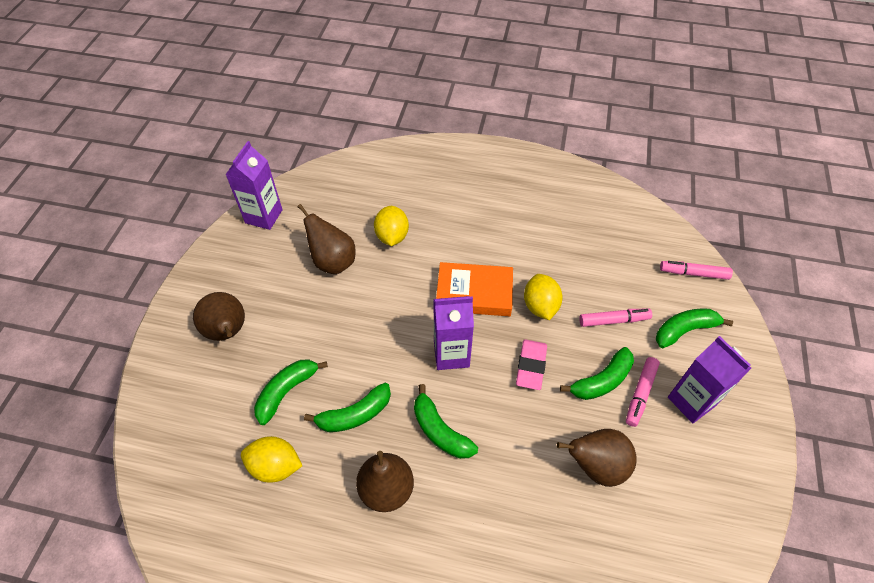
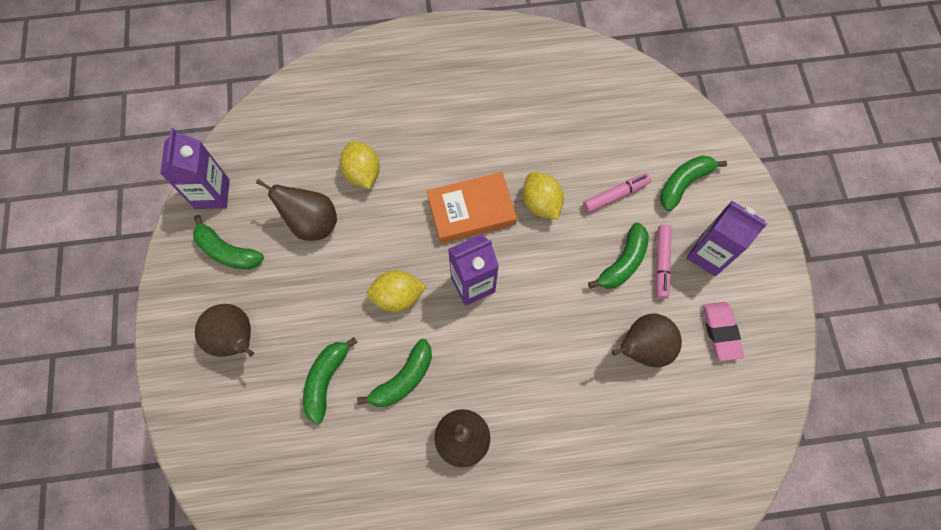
camera: 20 degrees left, 15 degrees up
(275, 466) = (348, 457): yellow lemon -> yellow lemon (397, 296)
(440, 430) = (490, 365): green banana -> green banana (227, 251)
(531, 366) = (553, 270): pink eraser -> pink eraser (720, 332)
(693, 273) = (676, 118): pink marker -> none

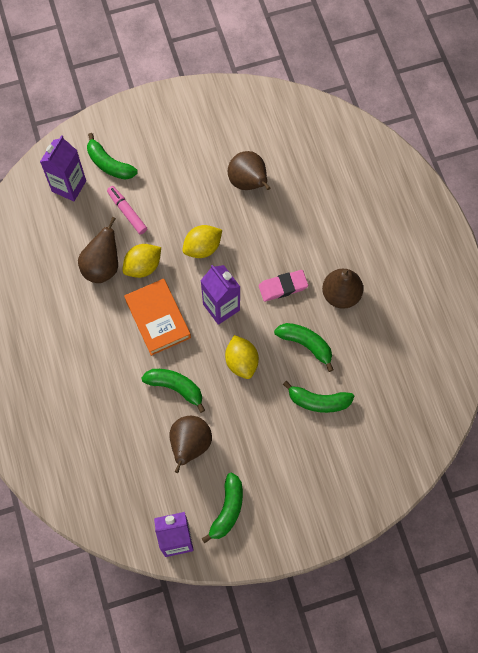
camera: 100 degrees left, 0 degrees up
(236, 339) = (300, 480): brown pear -> brown pear (102, 266)
(362, 173) = (136, 413): yellow lemon -> yellow lemon (202, 247)
(623, 263) = (184, 201): green banana -> green banana (176, 387)
(661, 263) = (180, 175): pink marker -> none
(708, 255) = (167, 143): purple carton -> purple carton (69, 186)
(720, 332) = (226, 132): pink eraser -> pink eraser (283, 287)

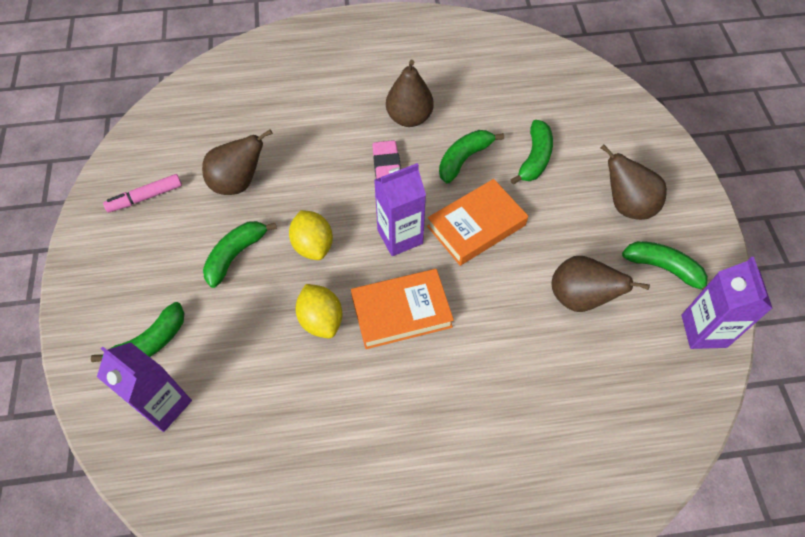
camera: 80 degrees left, 10 degrees down
(102, 266) = (307, 373): brown pear -> brown pear (626, 205)
(127, 212) = (233, 329): pink marker -> pink marker (145, 197)
(176, 387) = (501, 303): green banana -> green banana (236, 255)
(241, 362) = (476, 226): yellow lemon -> orange book

